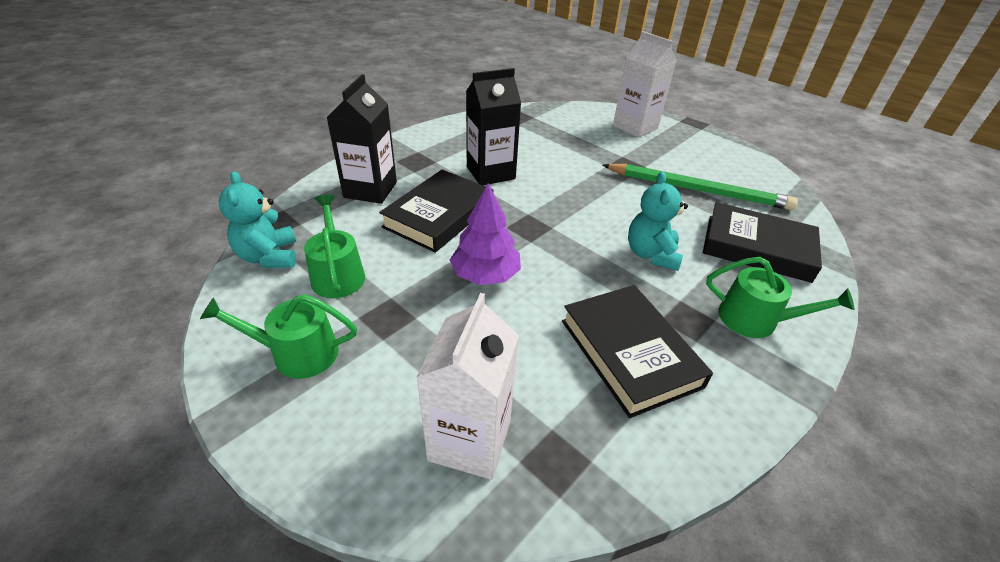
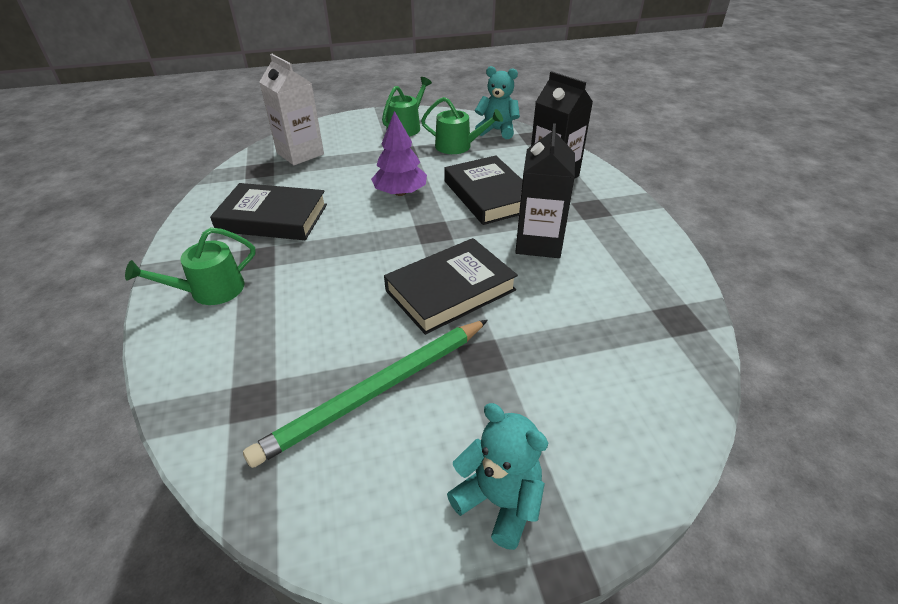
camera: 125 degrees right, 0 degrees up
(635, 127) = (587, 446): white carton -> none
(651, 254) = (330, 280): turquoise teddy bear -> turquoise teddy bear (499, 501)
(757, 247) = (252, 362): black book -> black book (450, 290)

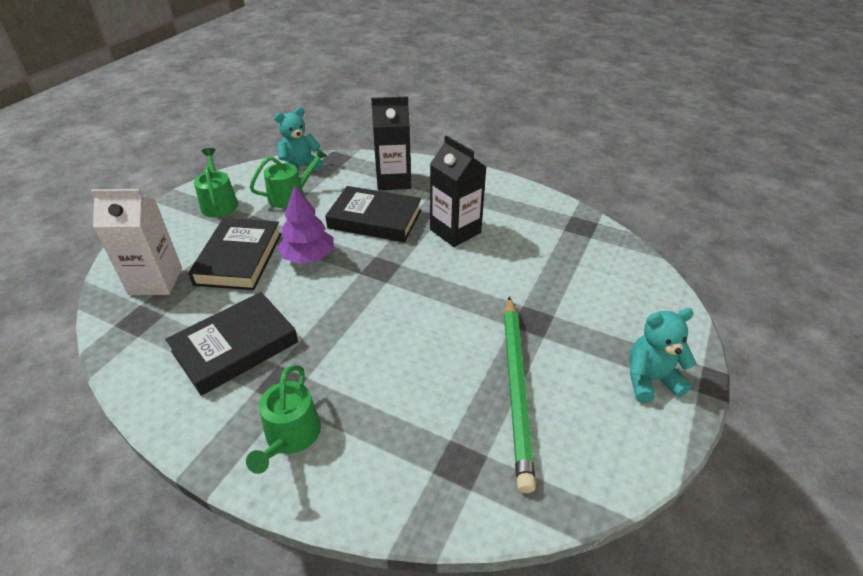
camera: 50 degrees left, 0 degrees up
(450, 290) = (456, 297): black book -> black book (239, 258)

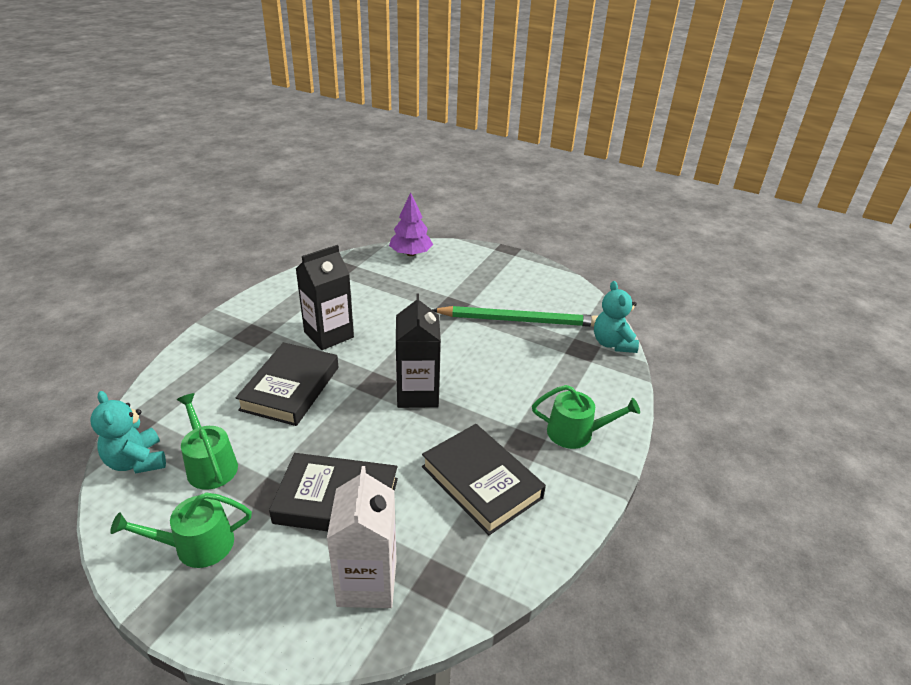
camera: 90 degrees left, 5 degrees down
(308, 257) = (347, 438): purple tree -> purple tree (411, 254)
(393, 181) = (215, 373): black carton -> black carton (417, 393)
(650, 380) = (507, 269): turquoise teddy bear -> turquoise teddy bear (612, 343)

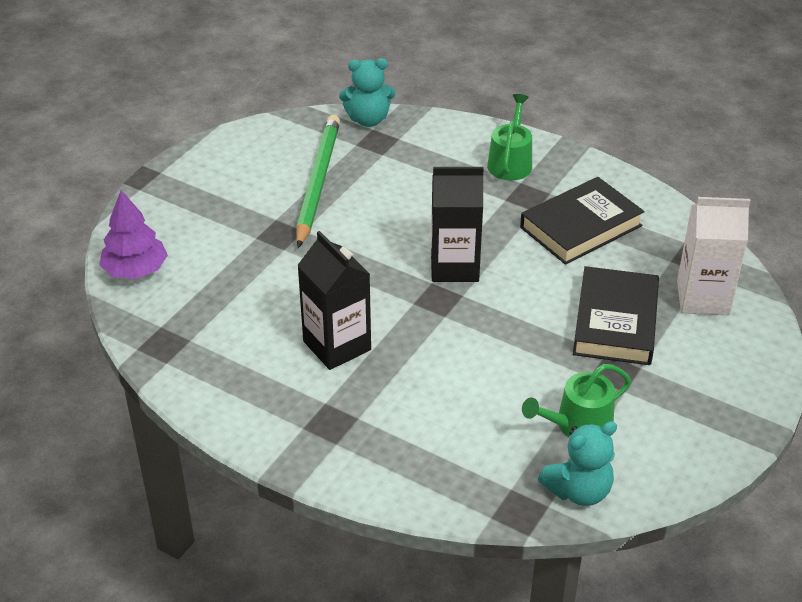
camera: 85 degrees left, 5 degrees up
(197, 545) = (684, 416): green watering can -> none
(290, 388) = (446, 372): black book -> none

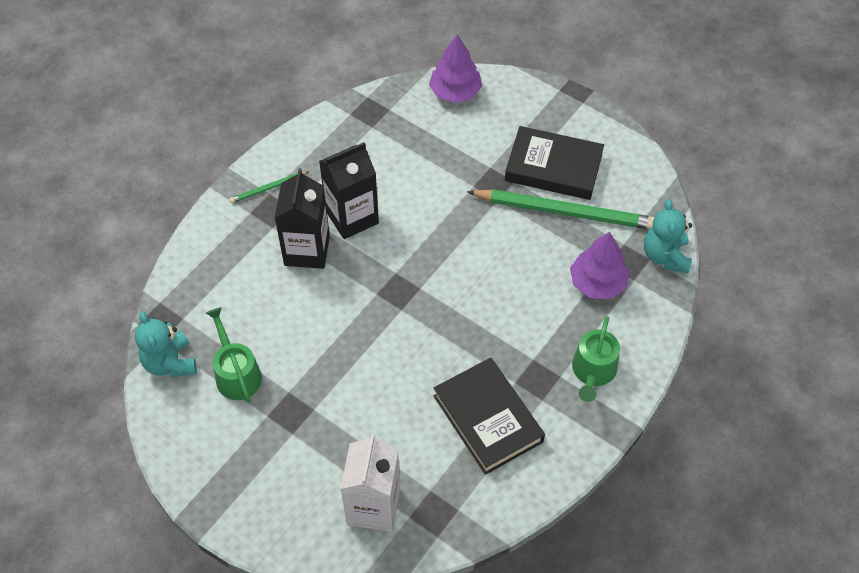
camera: 95 degrees right, 15 degrees up
(295, 430) = (268, 188): none -> green pencil
(406, 160) = (597, 283): none -> purple tree
(454, 266) = (439, 307): black carton -> black carton (307, 250)
(510, 162) = (593, 371): green watering can -> green watering can turned 90 degrees clockwise
(615, 322) = (351, 424): black book -> black book (553, 167)

